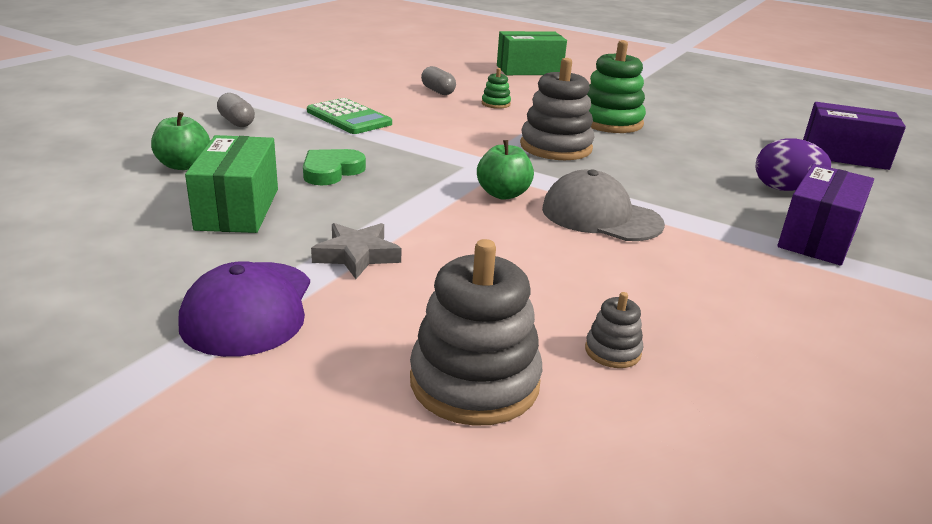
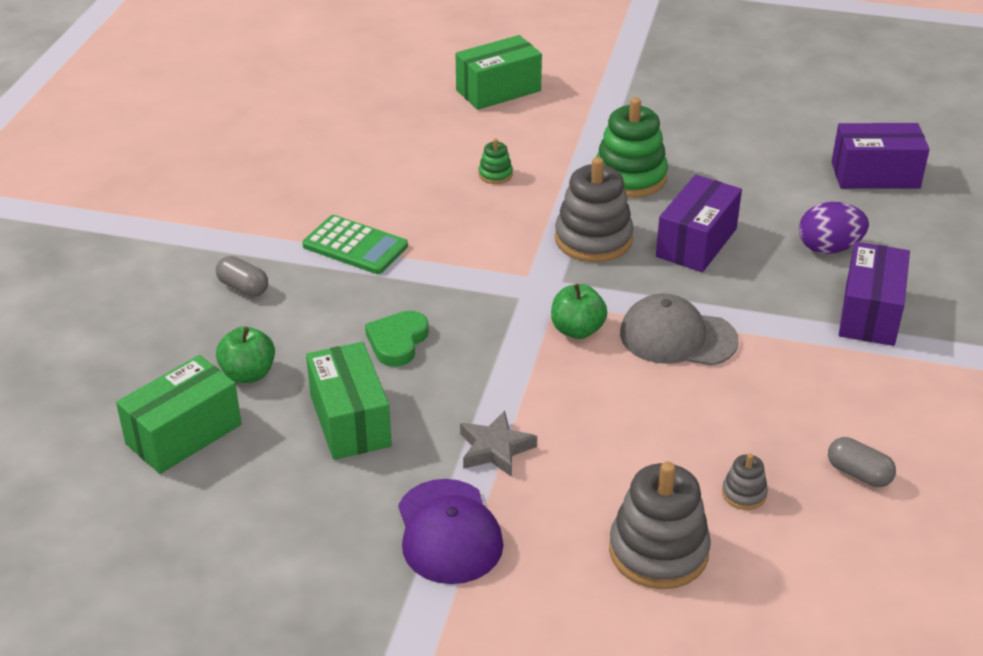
camera: 15 degrees left, 10 degrees up
(84, 188) = (184, 434): none -> green box
(438, 91) = (419, 166): grey capsule -> grey capsule (858, 474)
(652, 164) = (696, 242): none -> purple box

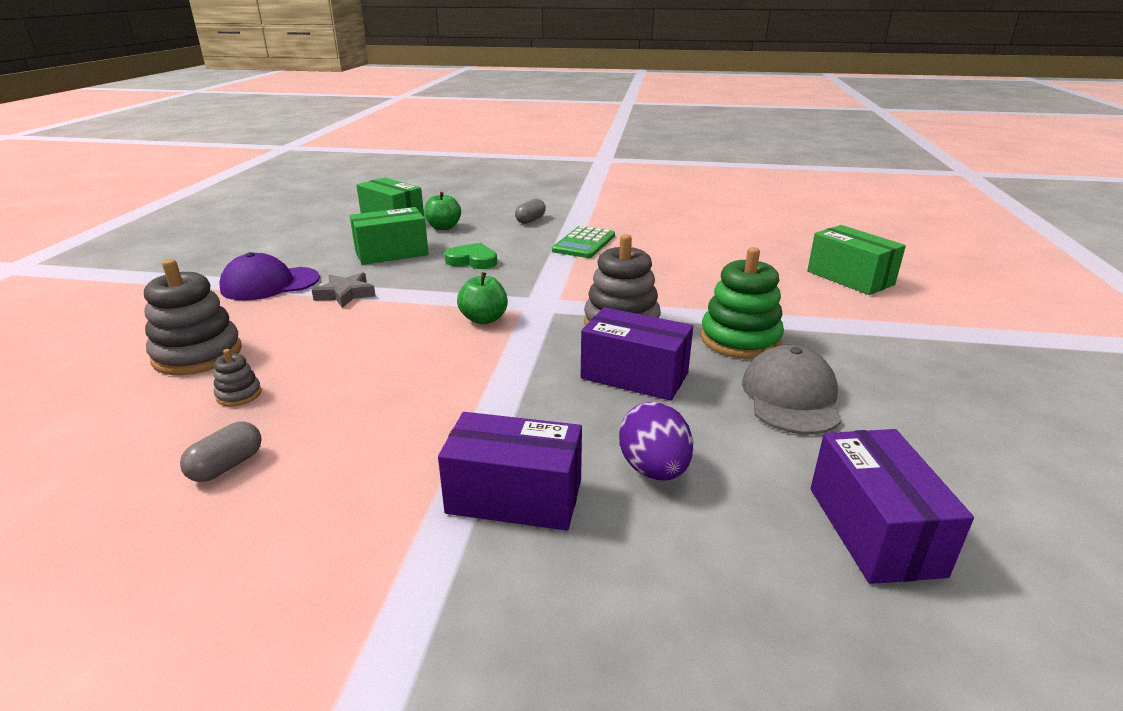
camera: 85 degrees right, 10 degrees down
(495, 174) = (705, 282): green stacking toy -> none
(677, 337) = (472, 364): grey cap -> grey cap (790, 397)

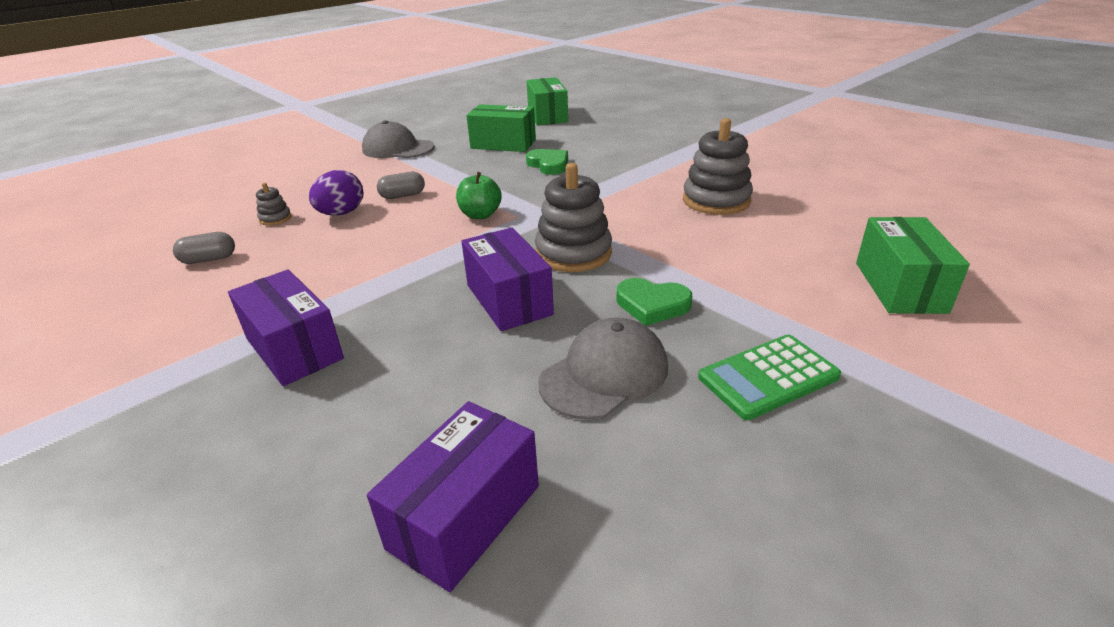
camera: 40 degrees right, 5 degrees up
(197, 354) = (295, 186): grey stacking toy -> grey stacking toy (716, 200)
(270, 284) = (398, 148): purple cap -> grey cap
(346, 294) = (427, 168): grey star -> none
(443, 227) = (573, 131): green apple -> none
(530, 220) = (653, 140): grey capsule -> grey capsule (403, 196)
(584, 243) = (664, 172): green calculator -> green calculator (768, 377)
(654, 469) = (398, 376): purple egg -> purple egg (341, 213)
(740, 340) = (652, 305): green stacking toy -> green heart

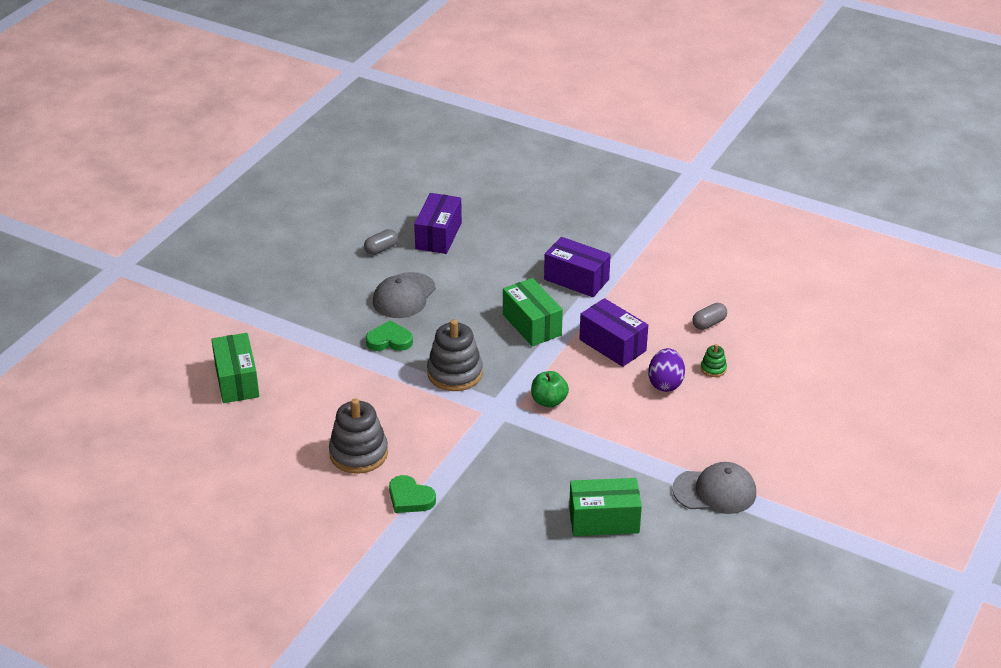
camera: 160 degrees right, 5 degrees up
(275, 218) = (713, 369): grey stacking toy -> green stacking toy
(403, 196) = (635, 414): grey capsule -> grey capsule (381, 249)
(509, 300) = (478, 329): purple box -> purple box (612, 345)
(547, 116) = (593, 604): green box -> green box (531, 325)
(549, 165) = (531, 486): green heart -> green heart (410, 498)
(768, 377) = (322, 309): green calculator -> none

